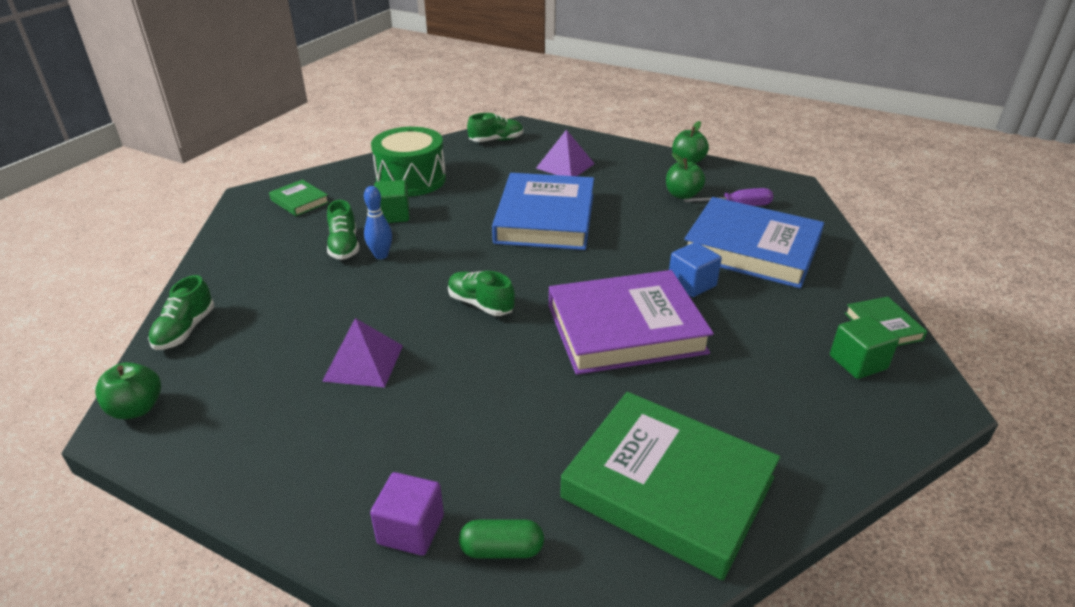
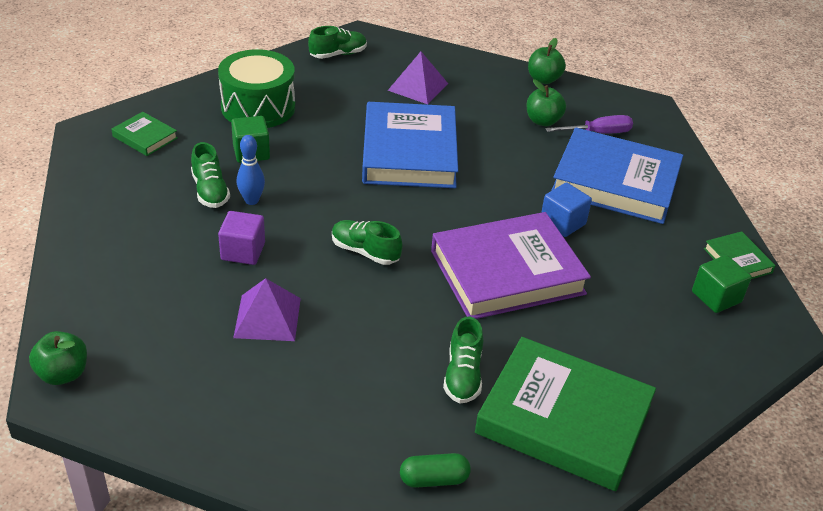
camera: 10 degrees left, 5 degrees up
(185, 330) = (78, 291): green shoe -> green shoe (463, 375)
(411, 530) = (353, 468): purple cube -> purple cube (243, 251)

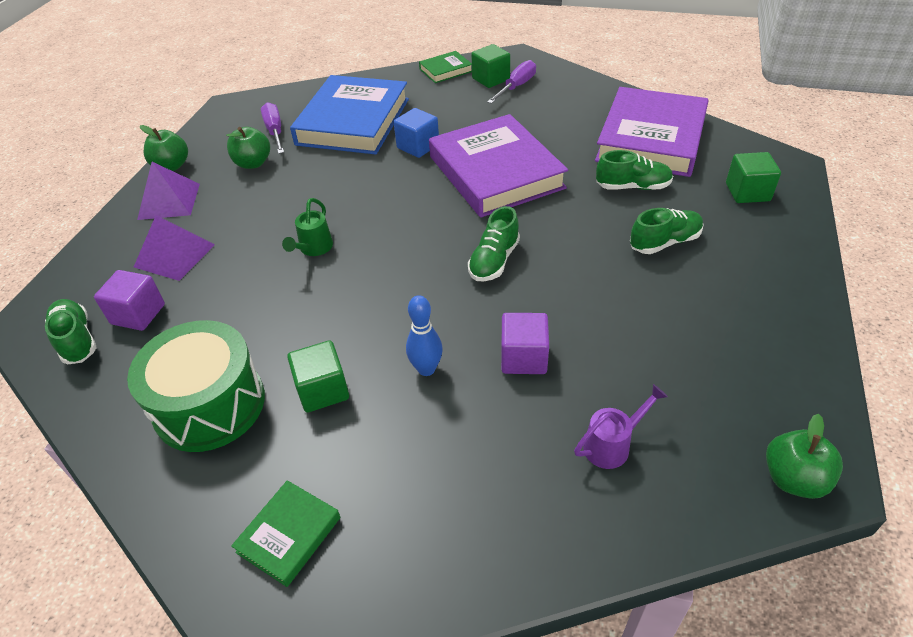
camera: 90 degrees left, 5 degrees up
(140, 282) = (612, 445): none -> purple watering can
(210, 191) = (414, 416): green shoe -> green shoe (664, 242)
(267, 317) = (620, 317): purple pyramid -> purple pyramid (169, 201)
(356, 75) = (138, 314): none -> purple cube
(409, 152) = (314, 248): blue book -> green watering can
(434, 479) = (747, 192): green capsule -> green cube
(563, 419) = (651, 138): green book -> purple book
(697, 317) = (516, 87): none -> purple screwdriver

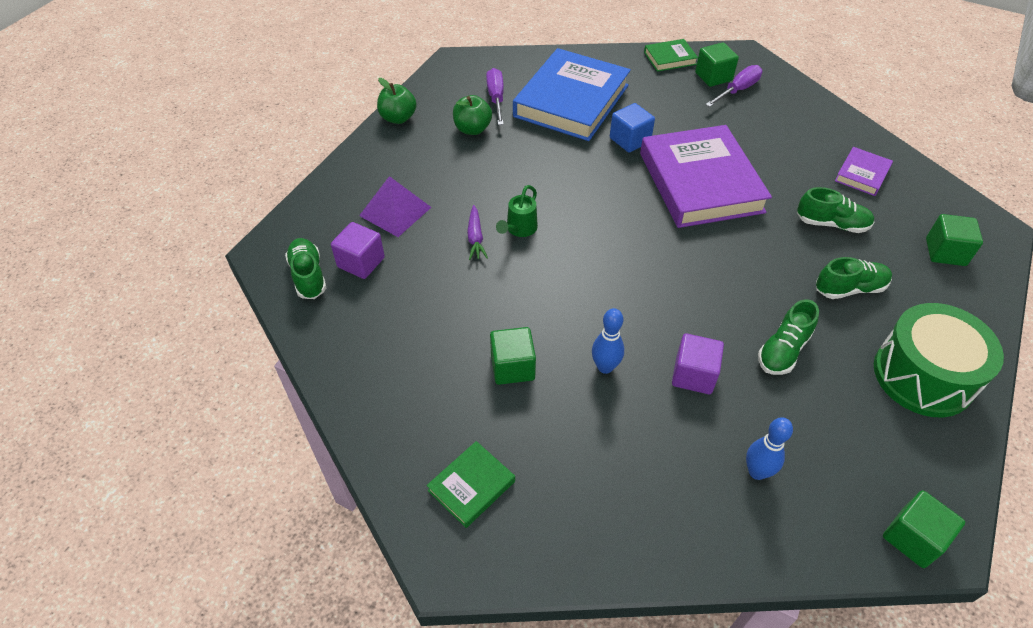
camera: 10 degrees right, 5 degrees up
(169, 201) = (393, 154): purple pyramid -> none
(210, 405) = (416, 359): green drum -> green drum (923, 376)
(266, 265) = (475, 238): none -> purple carrot
(494, 261) = (683, 275): green shoe -> green shoe (783, 350)
(612, 445) = (757, 472): purple watering can -> blue bowling pin
(651, 138) = (862, 174): purple book -> purple book, size x0.45
(793, 479) = (913, 538): green apple -> green cube

